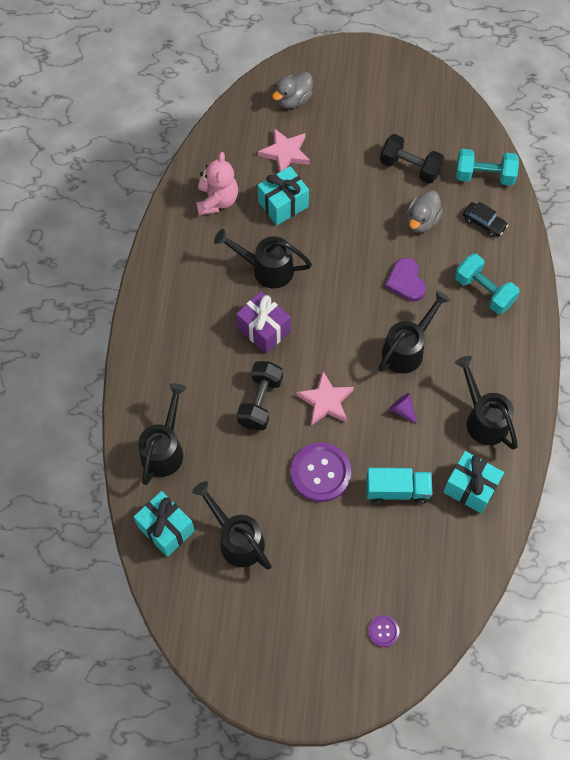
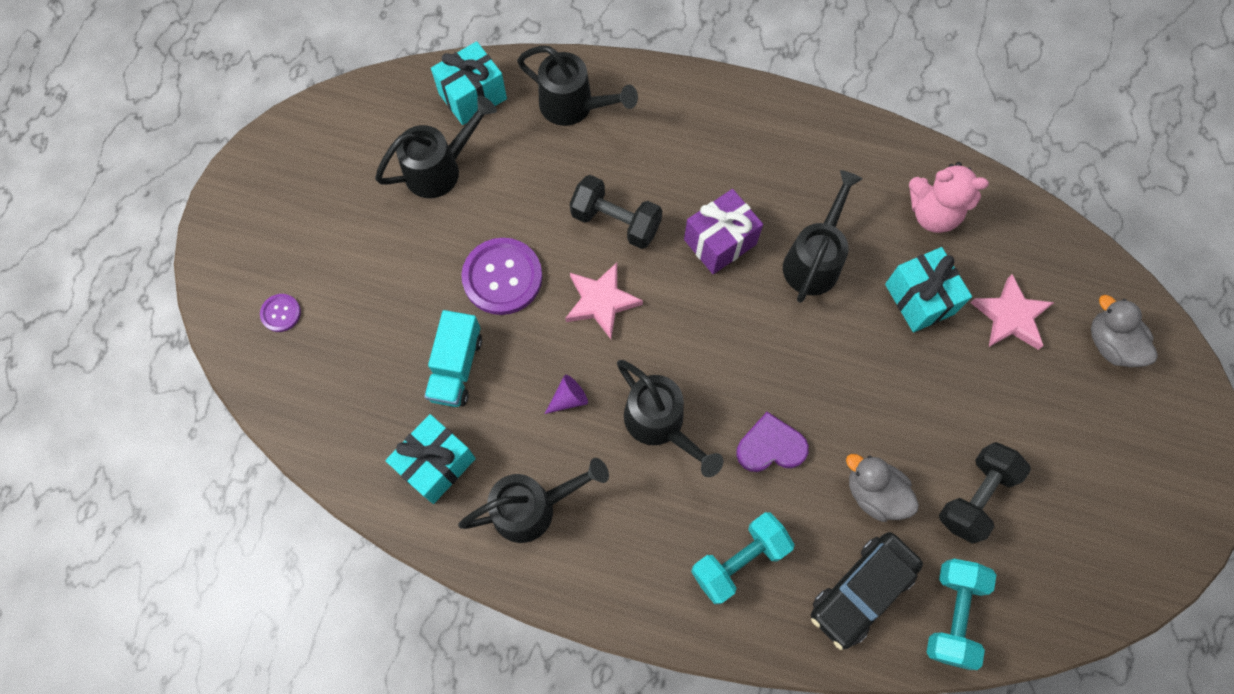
camera: 100 degrees right, 5 degrees up
(484, 223) = (861, 591): black car -> black car, size x1.69

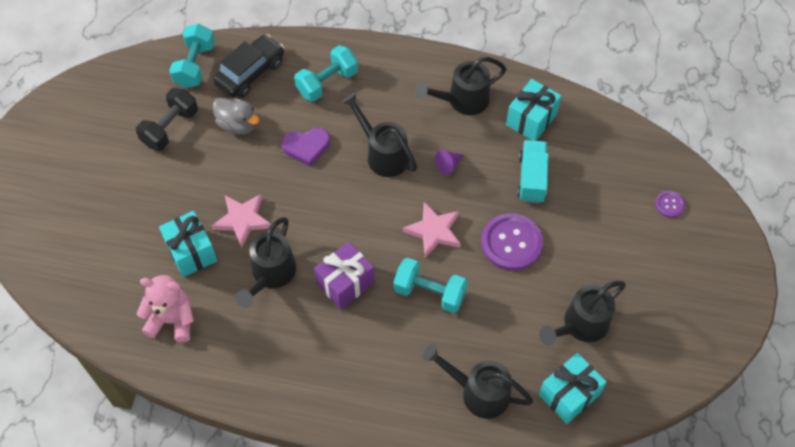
camera: 175 degrees right, 10 degrees down
(615, 222) = (429, 292): black dumbbell -> turquoise dumbbell
(1010, 316) = (124, 244): pink star -> pink star (242, 220)
(1110, 344) = (53, 230): grey duck -> none

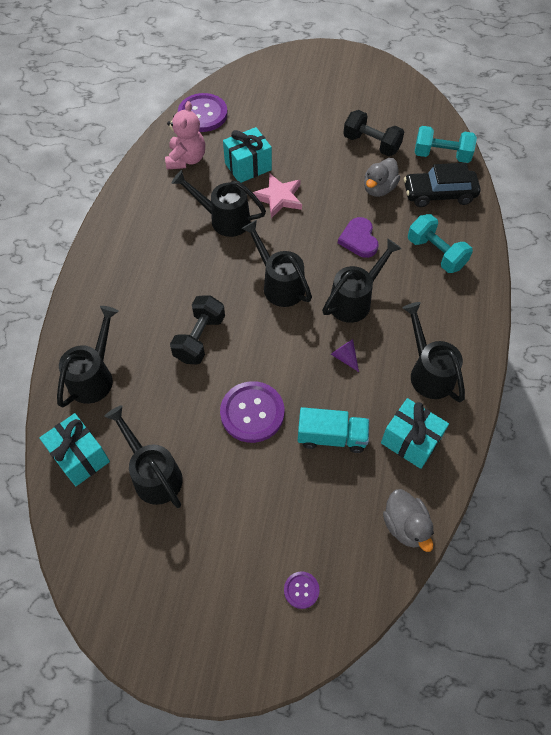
camera: 90 degrees right, 0 degrees up
(95, 305) = (203, 114): none -> purple button
(250, 73) = (439, 194): black car -> black car turned 135 degrees clockwise
(345, 283) = (213, 272): purple gift -> none
(363, 219) = (279, 285): none -> black watering can
(429, 292) = (200, 338): turquoise dumbbell -> black dumbbell
(434, 231) = (266, 343): pink star -> none
(607, 129) = (405, 525): none -> grey duck

